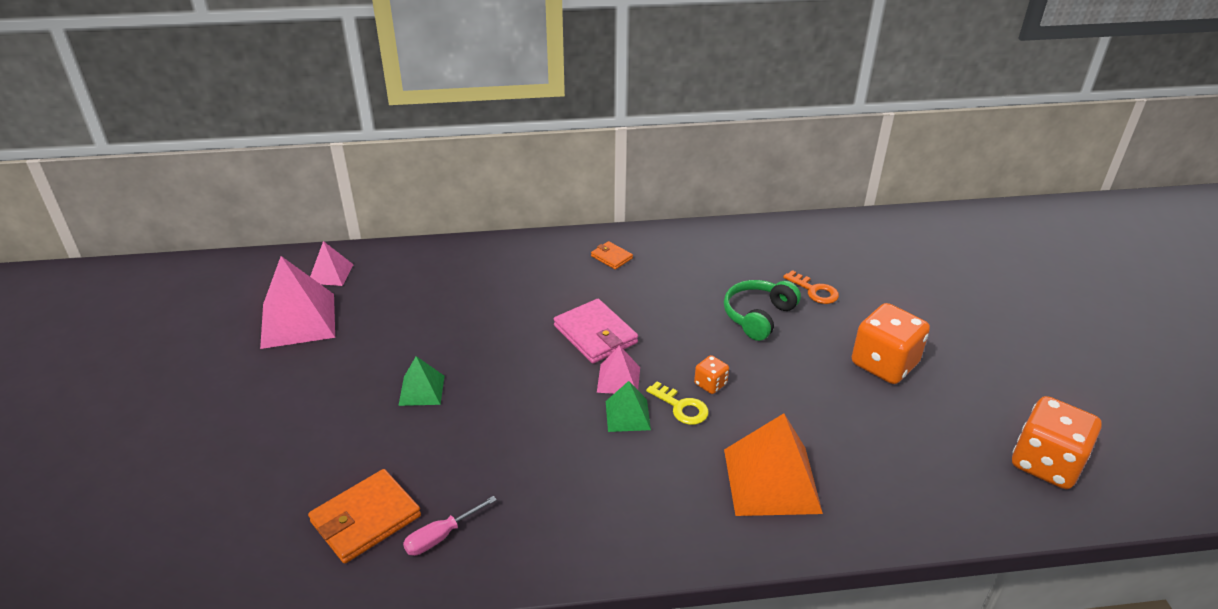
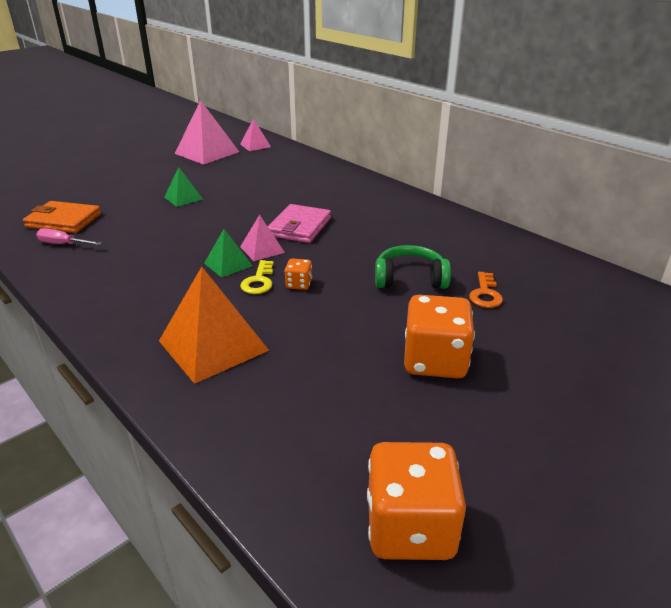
camera: 55 degrees right, 5 degrees down
(611, 257) = (391, 205): orange wallet -> none

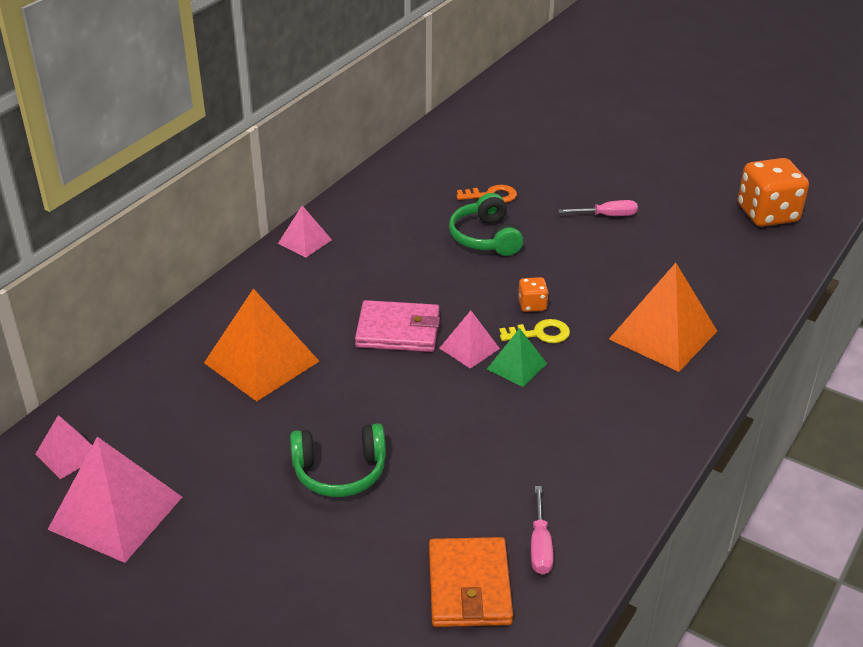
camera: 105 degrees left, 5 degrees up
(183, 198) = (340, 471): green pyramid -> green headphones
(295, 186) = (261, 361): none -> orange pyramid
(425, 207) = (305, 241): none -> pink pyramid
(434, 361) = (607, 215): orange dice -> pink screwdriver

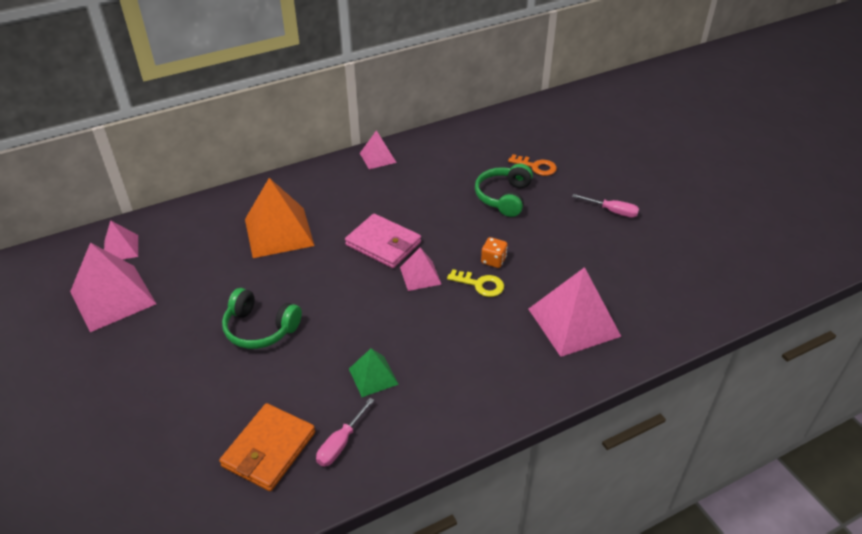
camera: 30 degrees right, 5 degrees up
(516, 366) = (442, 302): green pyramid -> green pyramid (373, 376)
(663, 335) = (573, 322): orange pyramid -> pink pyramid
(767, 214) = (751, 256): orange dice -> none

